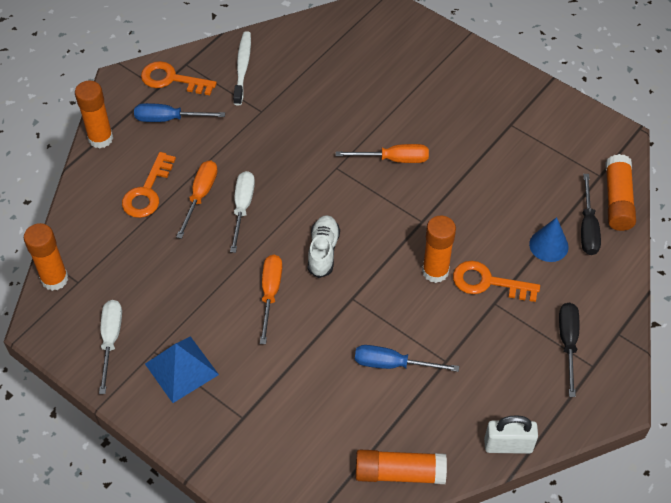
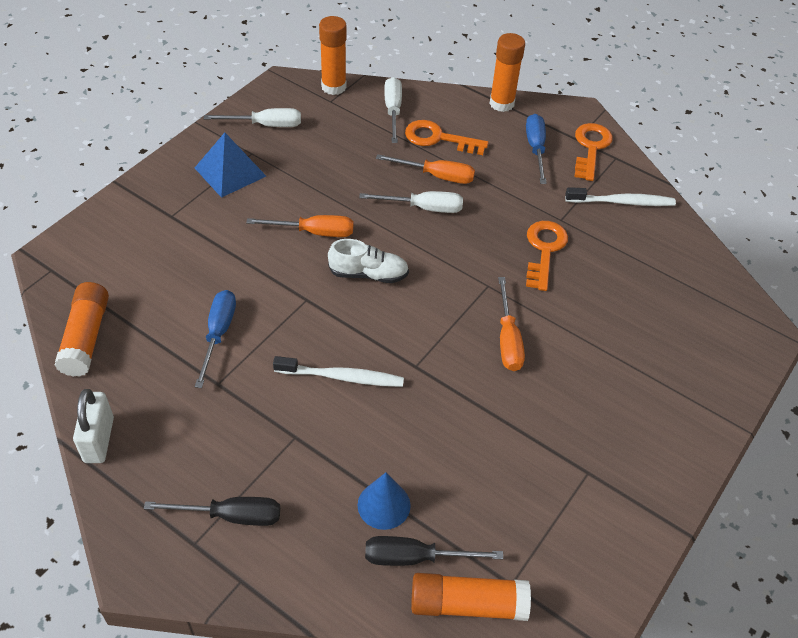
camera: 85 degrees right, 5 degrees down
(100, 227) = (393, 110): none -> white screwdriver
(435, 271) = (342, 377): orange glue stick -> white toothbrush
(488, 282) = (325, 431): orange key -> orange key (544, 250)

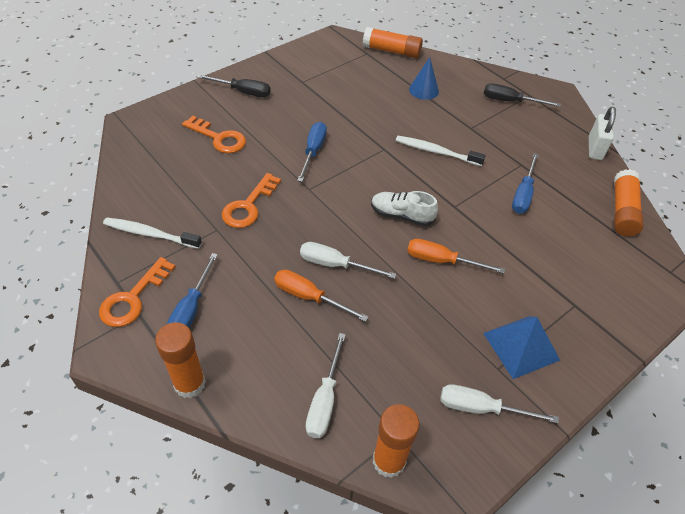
camera: 165 degrees left, 0 degrees up
(415, 557) = (412, 69): black screwdriver -> black screwdriver (243, 92)
(438, 138) = (287, 345): orange key -> orange key (219, 138)
(508, 339) = (313, 151): orange screwdriver -> blue screwdriver

